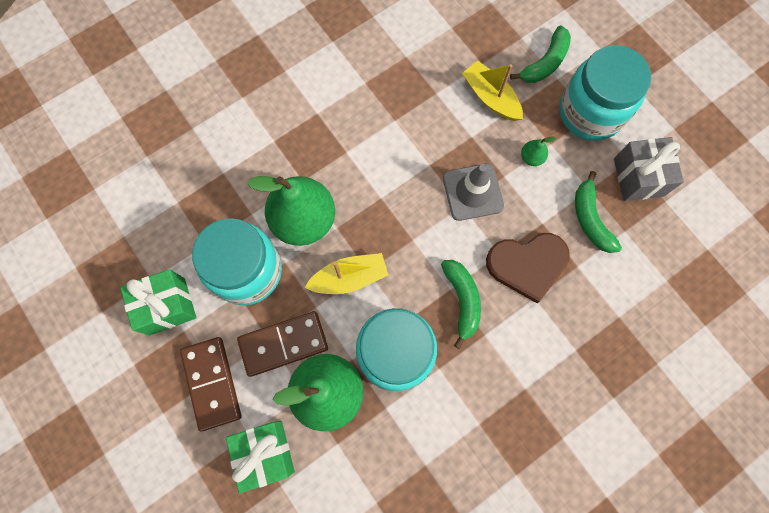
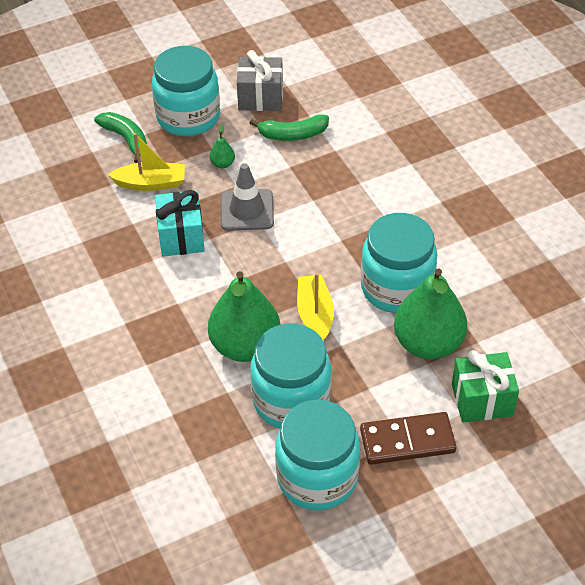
camera: 80 degrees left, 25 degrees down
(167, 306) = (317, 477): green gift -> turquoise jar
(283, 344) = (375, 375): brown domino -> none
(427, 139) = (181, 237): none -> turquoise gift
(462, 300) = (353, 232): green banana -> none
(490, 97) = (151, 183): yellow boat -> yellow boat turned 150 degrees counterclockwise
(527, 265) = (327, 183): brown heart -> none

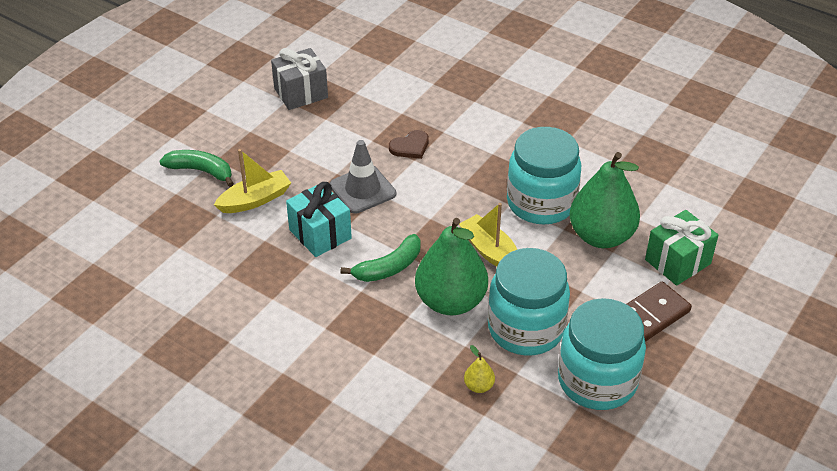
camera: 30 degrees left, 5 degrees down
(188, 117) = (246, 132): turquoise jar -> none
(211, 433) = (479, 386): none -> yellow pear
(222, 164) = (310, 159): green pear -> none
(293, 134) = (354, 113): green banana -> green banana (389, 267)
(318, 186) = (410, 147): none -> brown heart

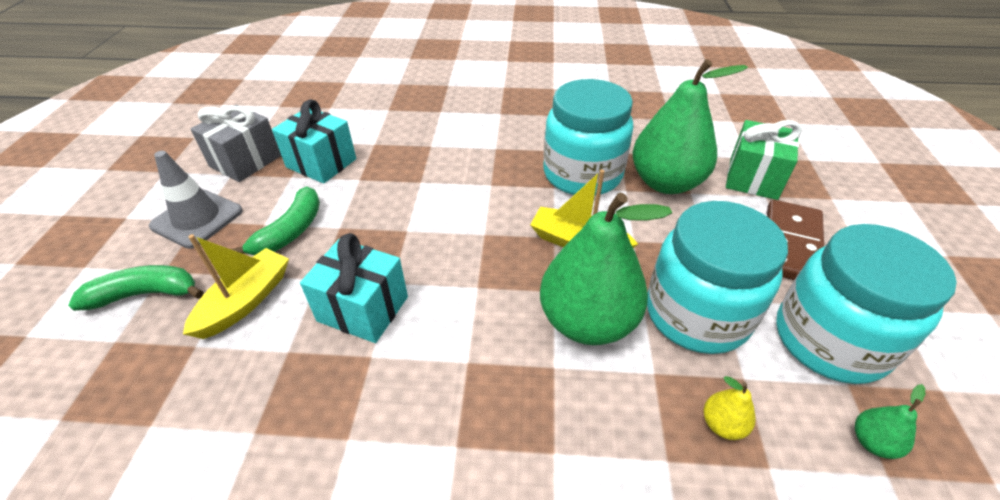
camera: 30 degrees left, 0 degrees up
(353, 116) = (321, 163): none -> turquoise gift
(362, 189) = (383, 233): grey traffic cone -> grey traffic cone (197, 219)
(389, 267) = (480, 313): green banana -> green banana (290, 231)
(410, 147) = (406, 171): brown heart -> none
(557, 434) = (872, 442): none -> green pear

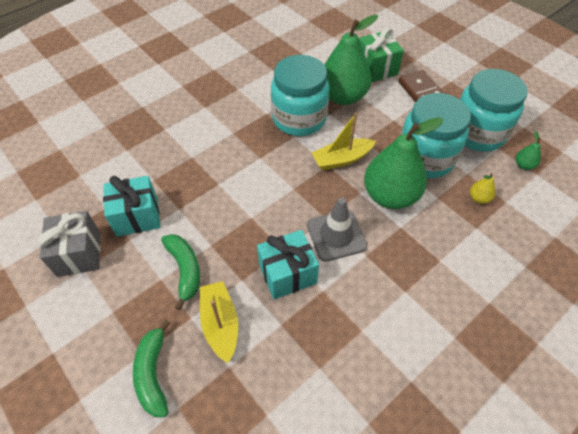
camera: 45 degrees left, 10 degrees up
(145, 294) = (153, 373): green banana -> green banana turned 45 degrees counterclockwise
(197, 219) = (109, 311): grey traffic cone -> grey traffic cone (336, 235)

